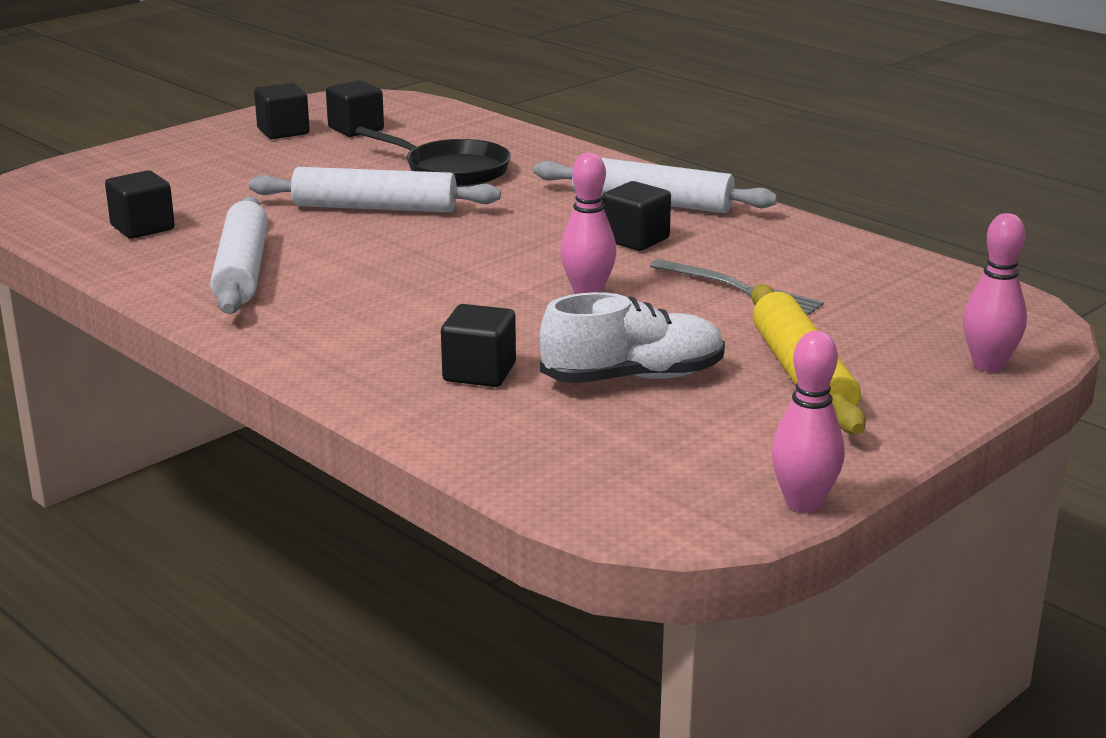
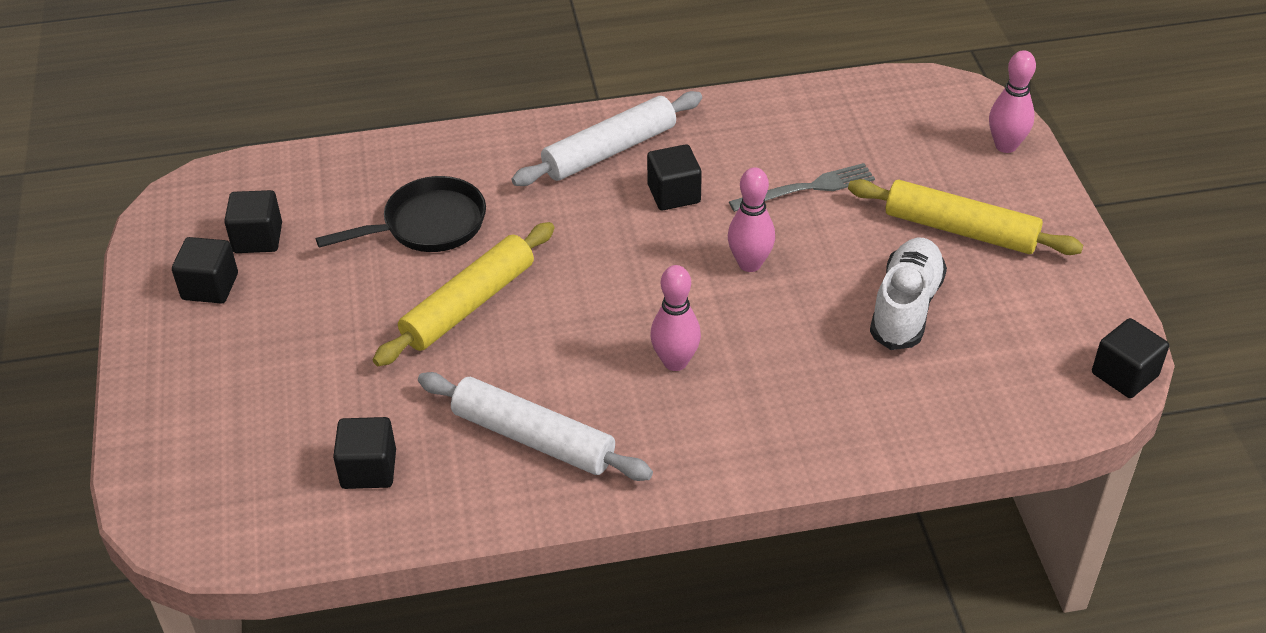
camera: 55 degrees left, 20 degrees up
(375, 208) = (469, 304): white rolling pin -> yellow rolling pin
(479, 372) = (839, 379): black cube -> black cube (1124, 374)
(803, 503) = (1125, 317): pink bowling pin -> pink bowling pin (675, 362)

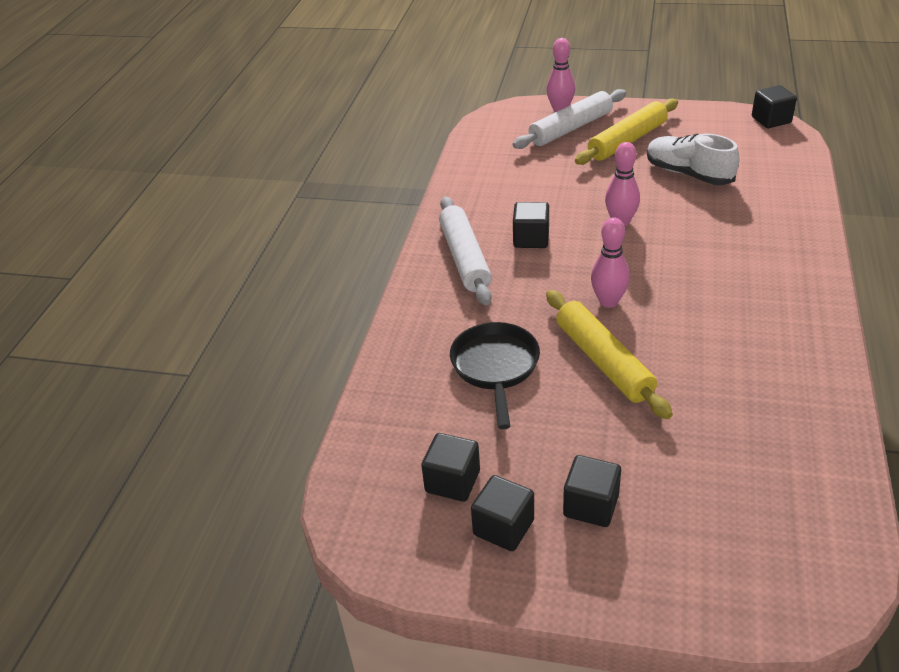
camera: 65 degrees left, 5 degrees down
(368, 469) = (775, 451): black cube -> black cube (591, 505)
(533, 438) = (763, 353): white rolling pin -> white rolling pin (571, 128)
(675, 362) = (705, 272): pink bowling pin -> pink bowling pin (608, 301)
(807, 188) = (558, 185): grey fork -> none

